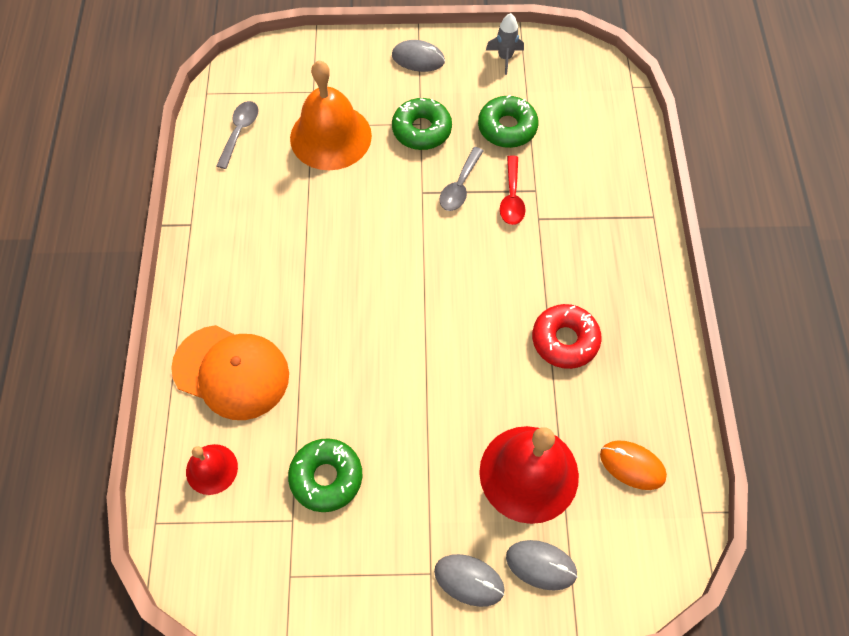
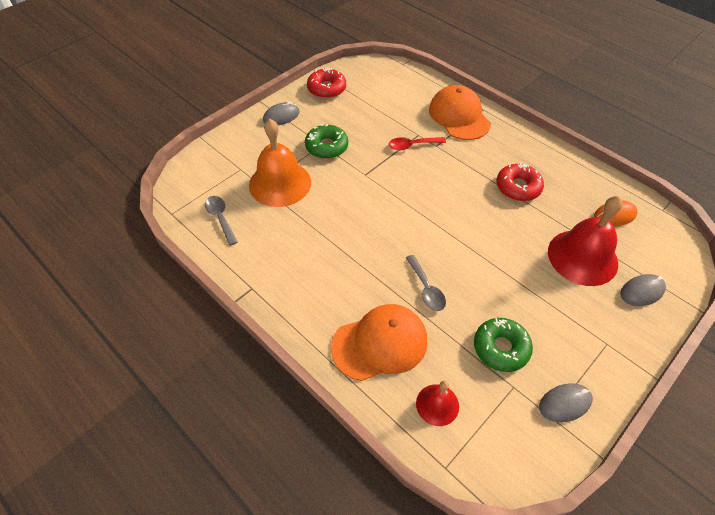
camera: 45 degrees left, 10 degrees down
(460, 186) = (380, 158): grey spoon -> grey spoon (426, 289)
(469, 580) = (625, 329): grey mouse -> grey mouse (565, 403)
(505, 58) = (326, 88): grey rocket -> red donut
(507, 128) = (368, 117): green donut -> none
(512, 198) = (412, 145): red spoon -> red spoon turned 120 degrees clockwise
(612, 203) = (459, 116): none -> orange cap

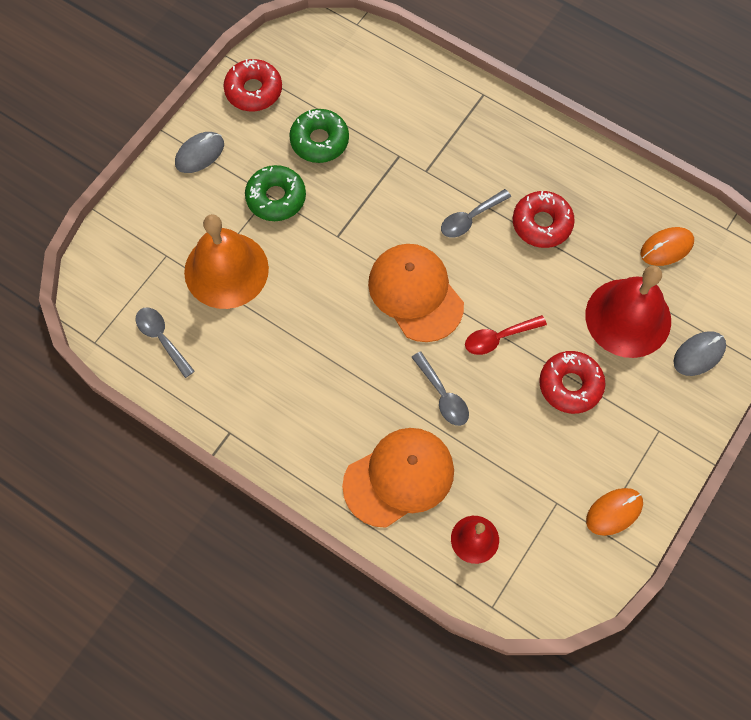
camera: 10 degrees left, 15 degrees up
(412, 145) = (393, 176): red spoon -> red spoon (498, 338)
(459, 116) = (451, 113): orange cap -> orange cap (415, 293)
(464, 177) = (470, 218): none -> grey spoon
(501, 348) = (538, 458): green donut -> green donut (319, 141)
(532, 297) = (570, 385): none -> red donut
(565, 403) = (614, 512): grey mouse -> orange mouse

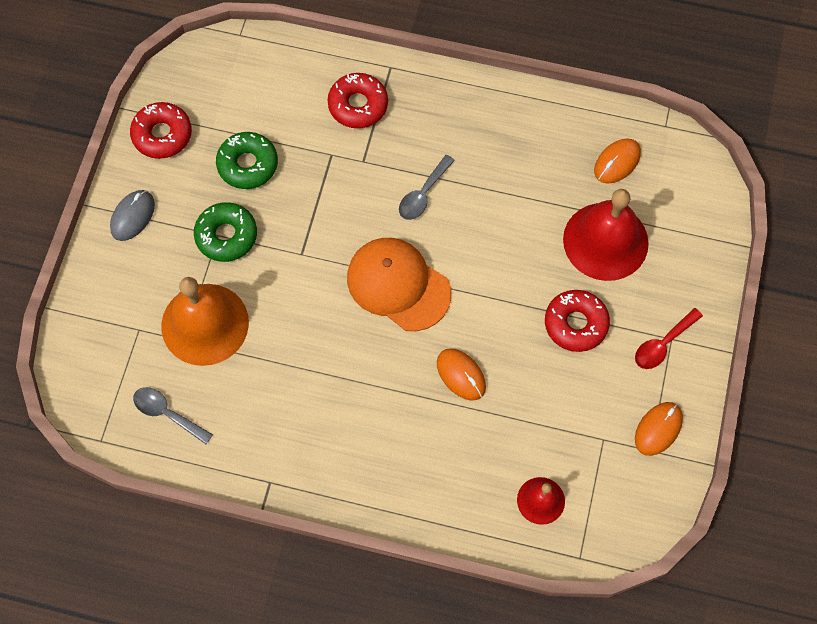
camera: 20 degrees left, 0 degrees up
(399, 477) = (449, 468): orange cap -> none
(443, 395) = (461, 375): grey spoon -> orange mouse
(498, 338) = (492, 301): red spoon -> red spoon (663, 344)
(542, 224) = (493, 177): red donut -> red donut (358, 105)
(699, 354) = (682, 254): grey mouse -> none

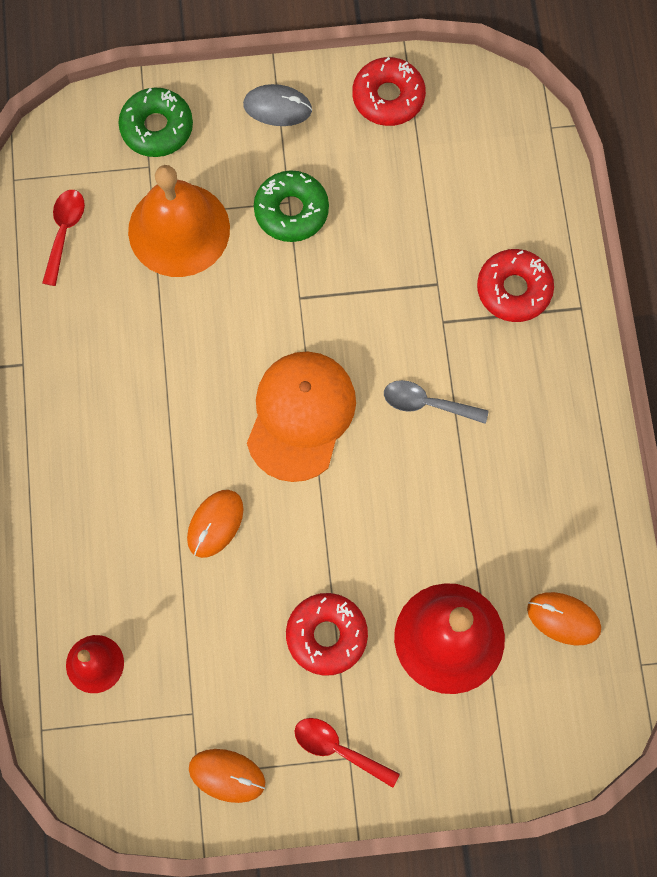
camera: 70 degrees right, 5 degrees up
(167, 413) = (64, 232): grey spoon -> red spoon
(248, 165) = (387, 199): green donut -> green donut (157, 128)

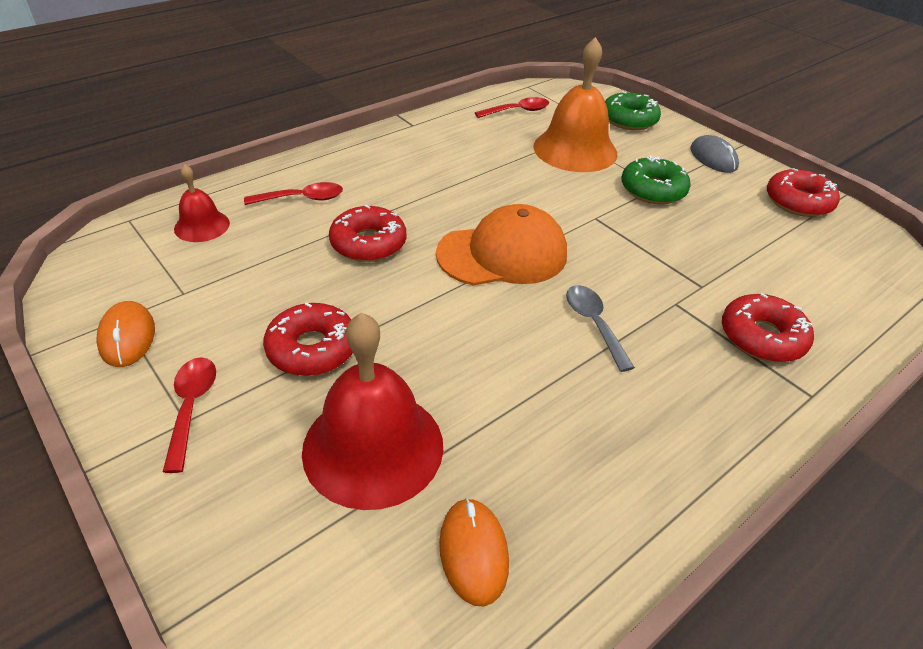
camera: 55 degrees right, 30 degrees down
(104, 550) = (302, 199): none -> red spoon
(215, 524) = (368, 243): orange mouse -> red donut

